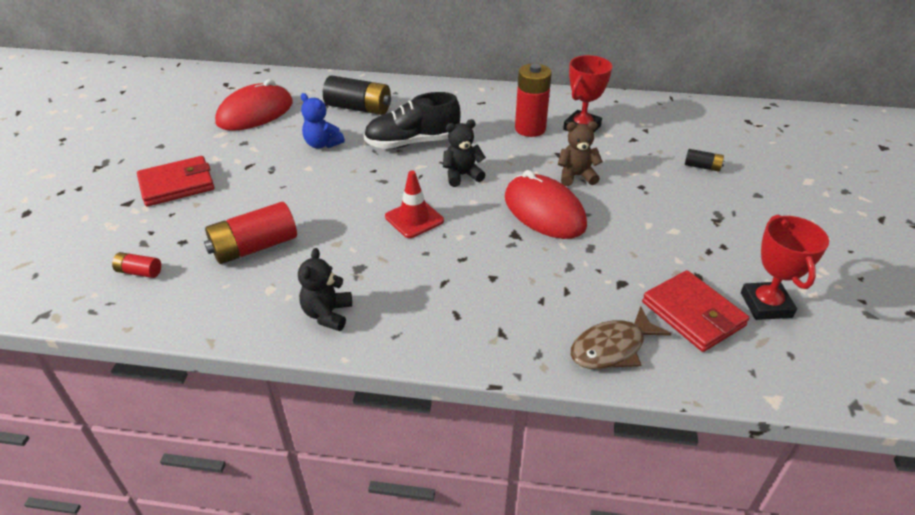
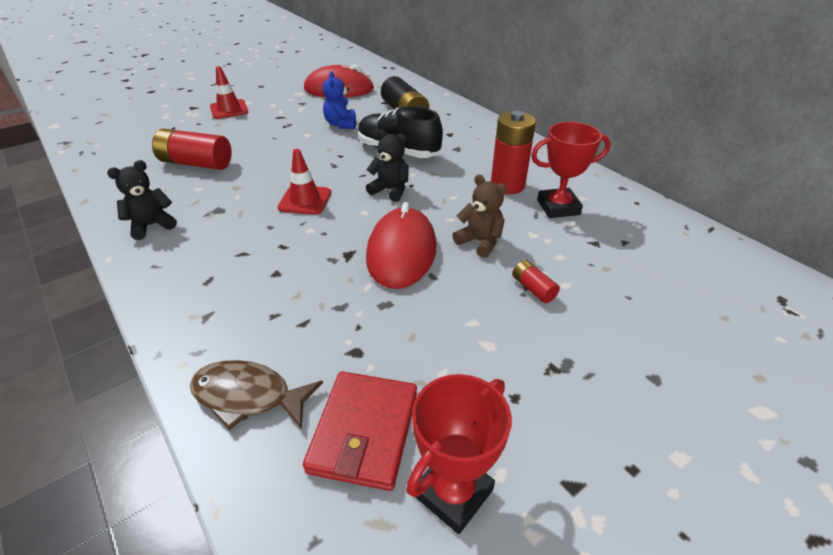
camera: 45 degrees right, 0 degrees up
(139, 272) = (131, 145): red battery -> red battery (533, 288)
(177, 185) = (229, 109): red wallet -> red traffic cone
(702, 167) = (631, 309): black battery -> none

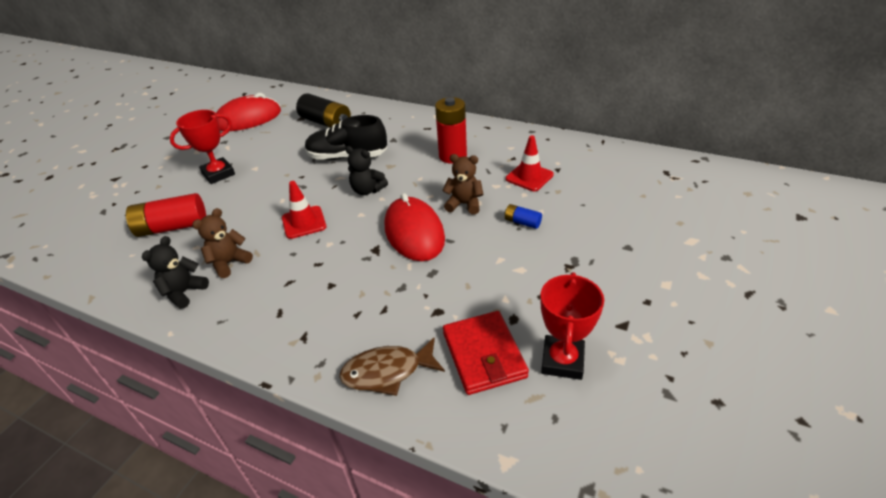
camera: 25 degrees left, 0 degrees up
(210, 213) = (229, 263): none -> brown teddy bear
(229, 109) = (156, 169): red traffic cone -> red traffic cone (529, 177)
(341, 124) = (278, 150): blue teddy bear -> none
(390, 190) = (367, 190): black teddy bear -> black teddy bear turned 150 degrees counterclockwise
(533, 288) = (522, 222): red battery -> blue battery
(558, 207) = (499, 160): red trophy -> red trophy (218, 174)

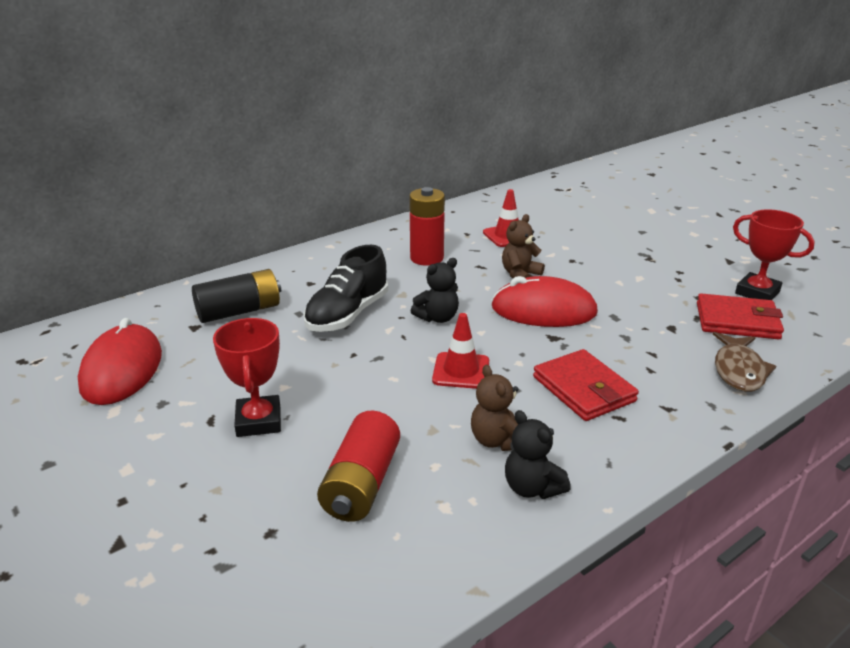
camera: 65 degrees left, 10 degrees down
(308, 284) = (583, 389): none -> red wallet
(522, 222) = (574, 258): blue battery -> none

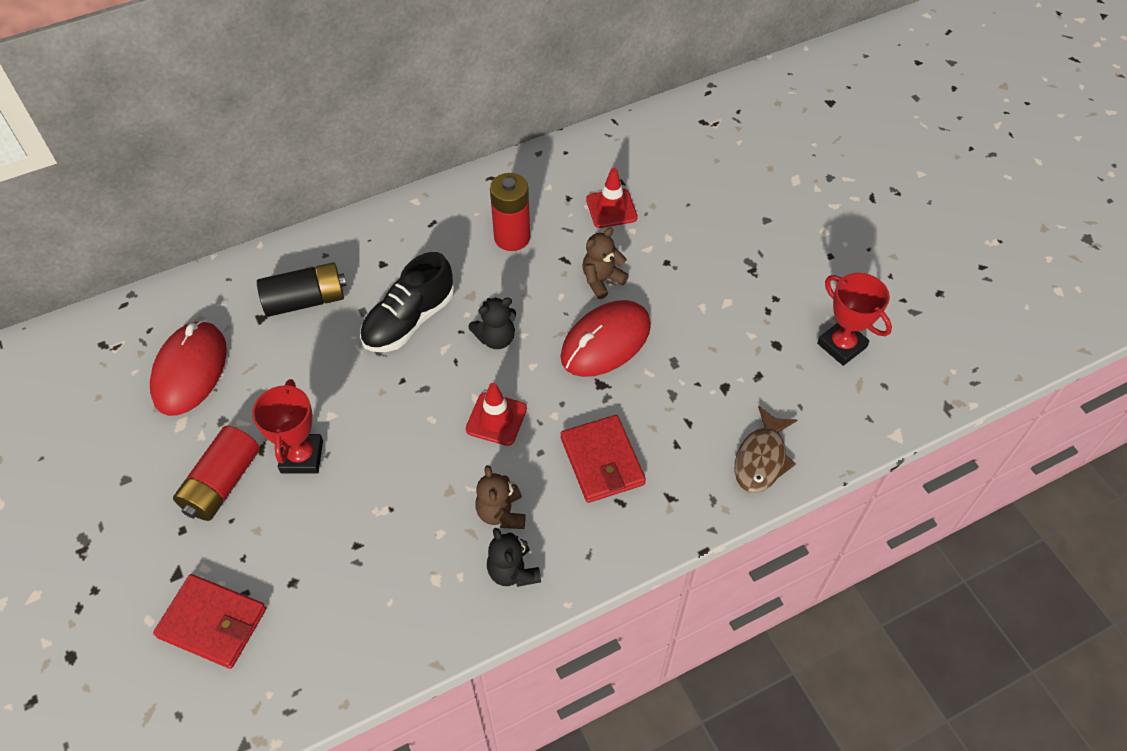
camera: 10 degrees right, 25 degrees up
(361, 484) = (374, 543): red battery -> red battery (222, 483)
(543, 310) = (605, 342): red mouse -> red mouse turned 60 degrees counterclockwise
(737, 321) = (797, 387): red wallet -> red wallet (212, 623)

